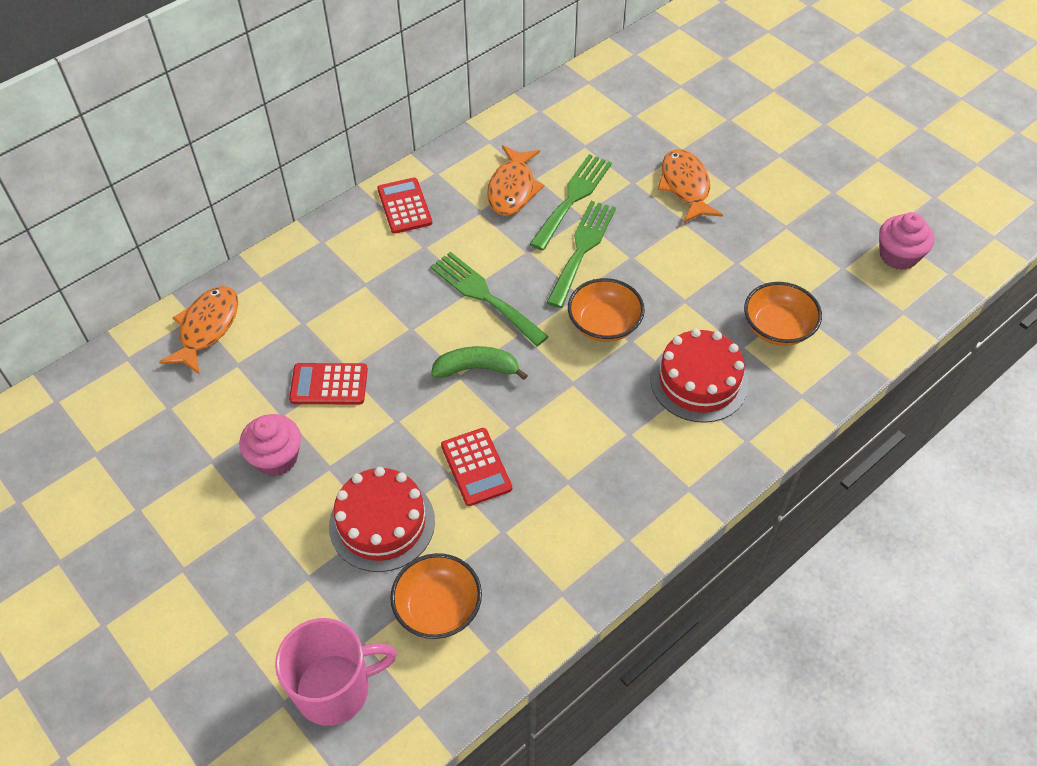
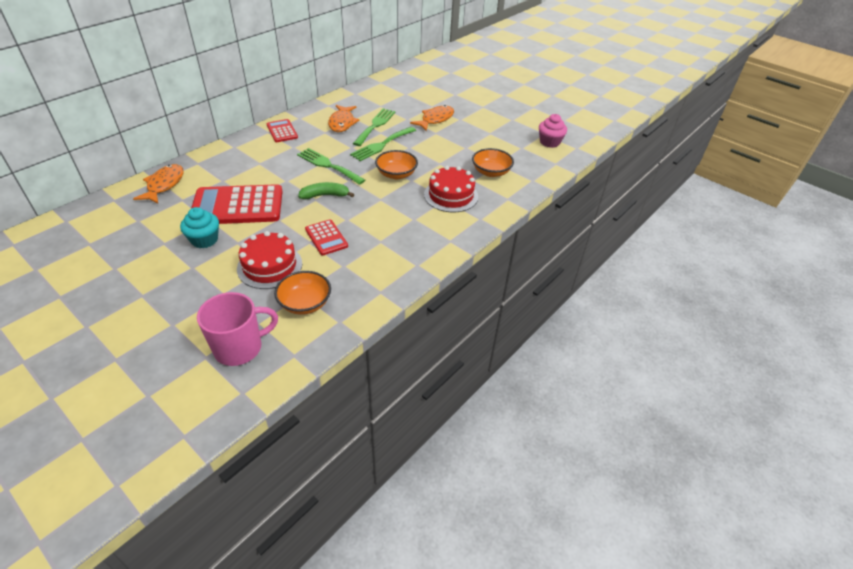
camera: 10 degrees left, 10 degrees down
(276, 458) = (204, 240): pink cupcake -> turquoise cupcake
(329, 384) = (237, 206): red calculator -> red calculator, size x1.96
(582, 249) = (382, 145): green fork -> green fork turned 150 degrees counterclockwise
(685, 186) = (435, 119): orange fish -> orange fish turned 60 degrees clockwise

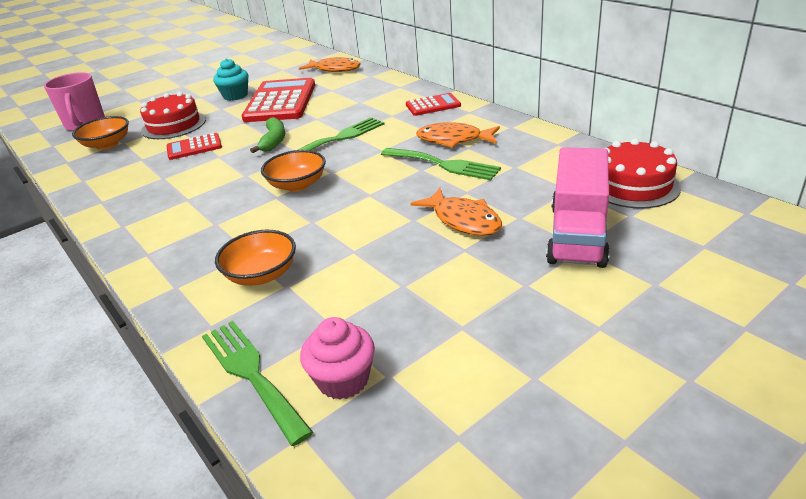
camera: 105 degrees right, 10 degrees down
(382, 145) = (382, 172): green fork -> green fork (251, 374)
(445, 94) = (577, 235): none -> pink truck
(451, 195) = (219, 229): red cake -> red cake (633, 185)

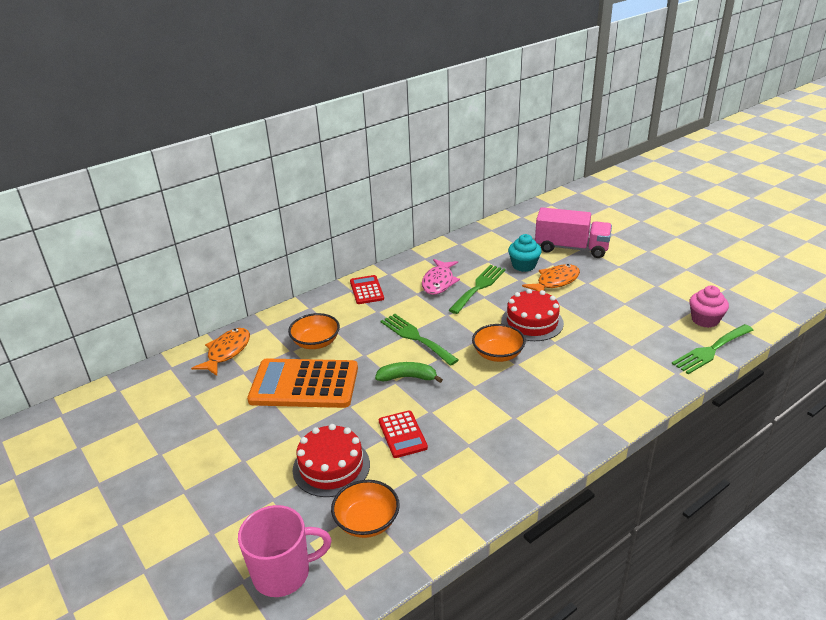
camera: 90 degrees left, 0 degrees up
(235, 95) = (261, 426): turquoise cupcake -> turquoise cupcake (523, 265)
(261, 275) = (621, 358): orange bowl -> orange bowl (316, 342)
(280, 101) = (304, 384): red calculator -> orange calculator
(453, 140) = (439, 282): orange fish -> pink fish
(633, 185) = (519, 227): red cake -> red cake (532, 322)

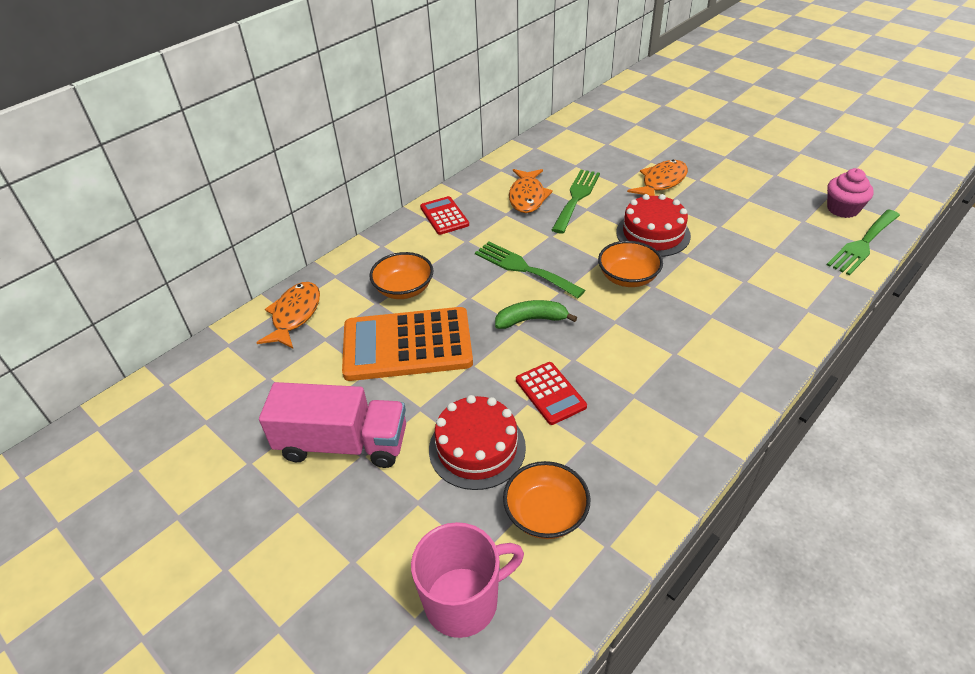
camera: 10 degrees left, 10 degrees up
(439, 282) = (527, 197): pink fish -> orange fish
(523, 265) = (618, 166): turquoise cupcake -> none
(571, 248) = (665, 140): pink truck -> pink truck (343, 444)

